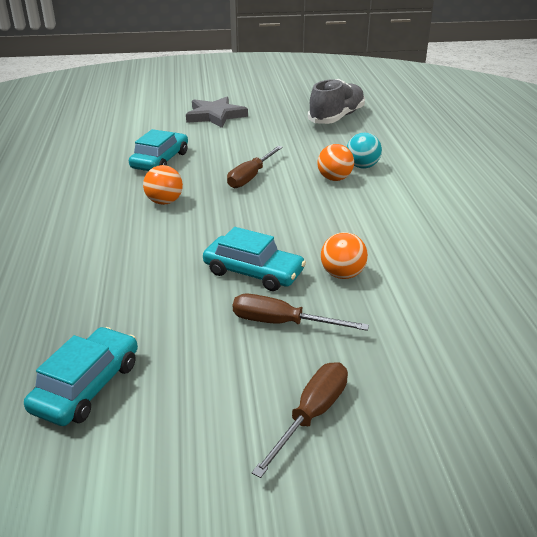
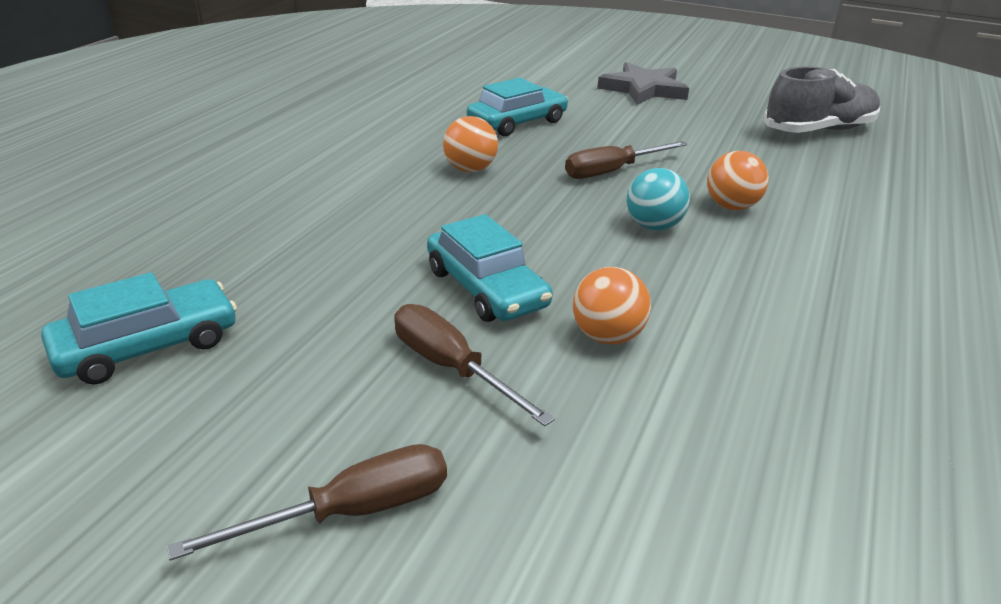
camera: 30 degrees right, 0 degrees up
(362, 166) = (793, 203): turquoise ball -> turquoise ball (653, 226)

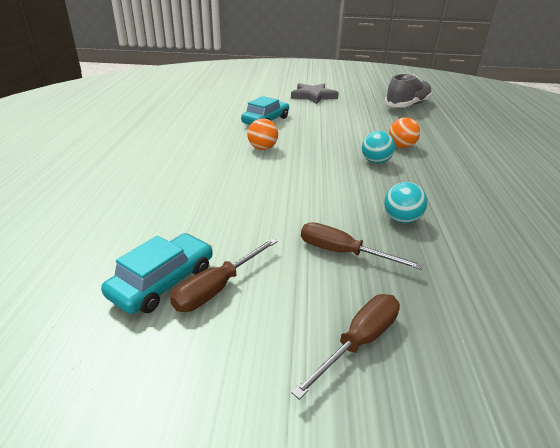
camera: 20 degrees left, 0 degrees up
(486, 288) = (324, 208): turquoise car -> none
(607, 336) = (401, 219): orange ball -> turquoise ball
(612, 171) = (333, 138): brown screwdriver -> brown screwdriver (217, 288)

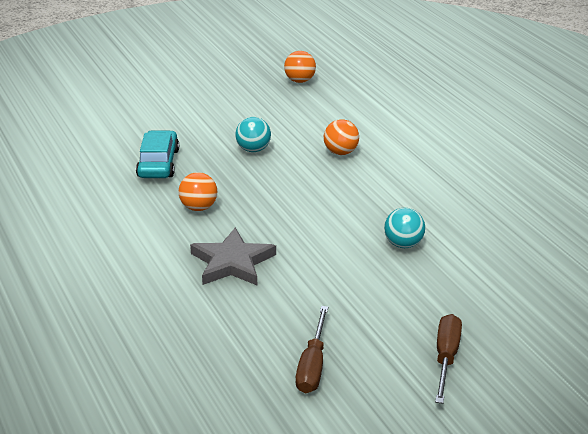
camera: 30 degrees left, 0 degrees up
(163, 282) = (264, 380): turquoise car -> none
(313, 96) = (174, 99): grey star -> grey star (232, 262)
(342, 252) = (381, 295): brown screwdriver -> none
(375, 162) = (331, 184): turquoise ball -> turquoise ball (253, 149)
(407, 105) = (300, 81): grey shoe -> orange ball

